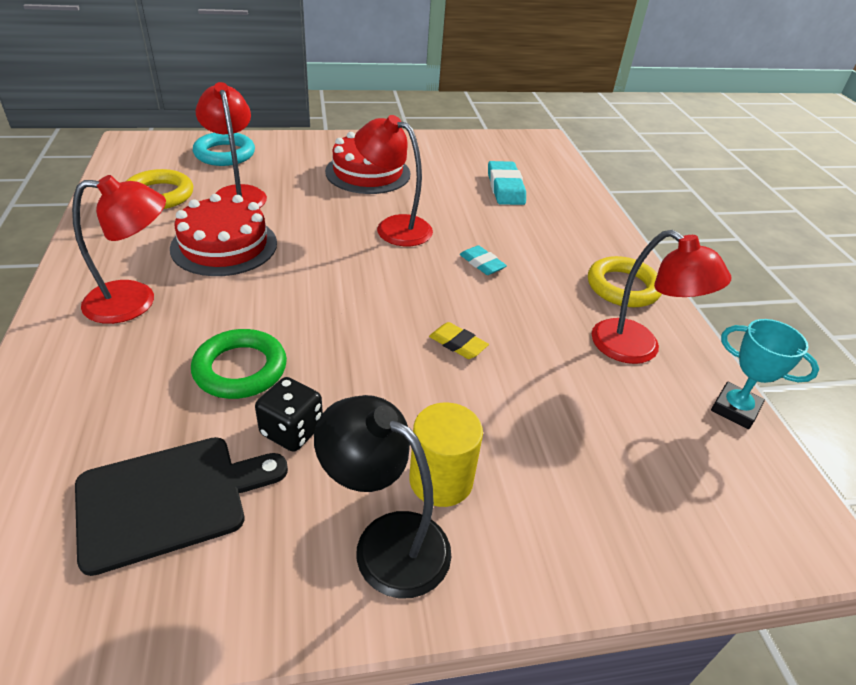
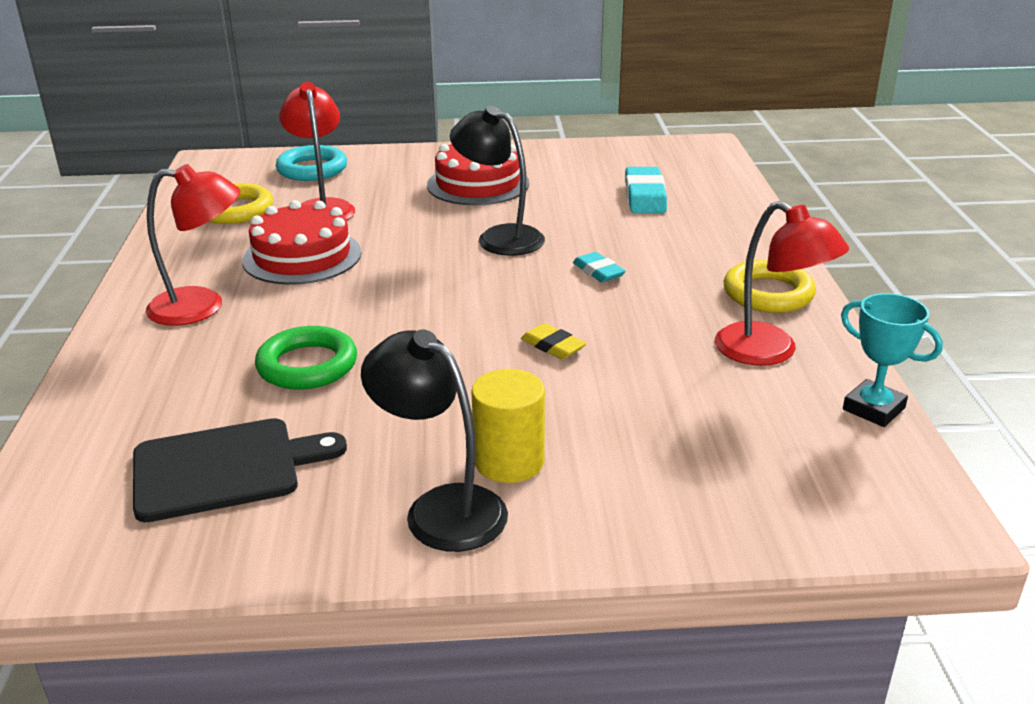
camera: 10 degrees right, 10 degrees down
(292, 430) = (355, 417): black dice -> none
(394, 227) = (499, 237): red lamp -> black lamp

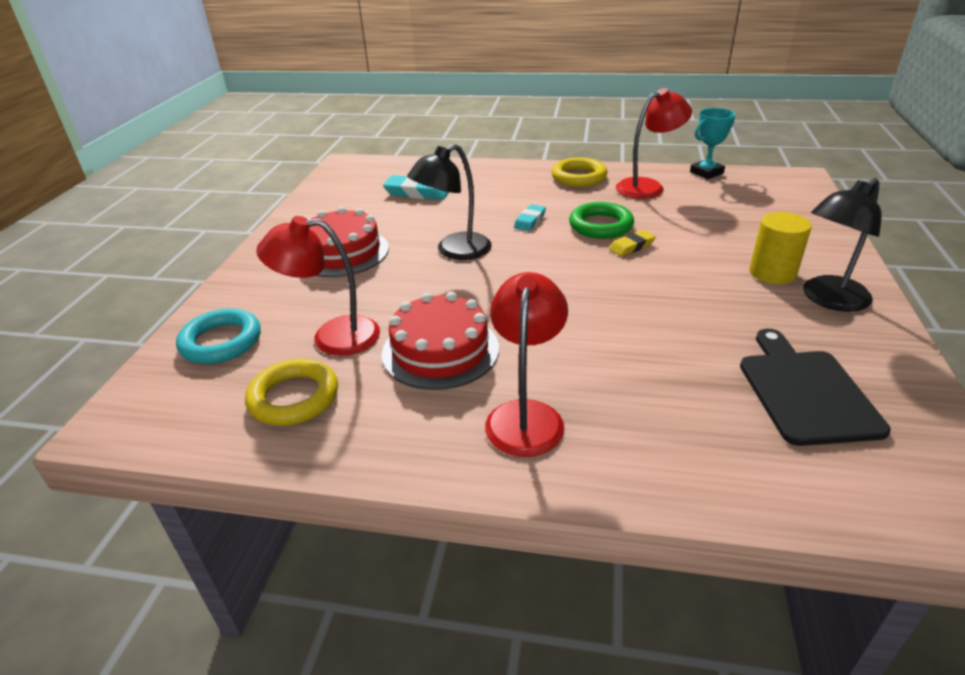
camera: 75 degrees left, 5 degrees up
(307, 365) = (649, 349): green ring -> green ring (600, 225)
(598, 271) = (530, 221): turquoise eraser -> turquoise eraser turned 45 degrees counterclockwise

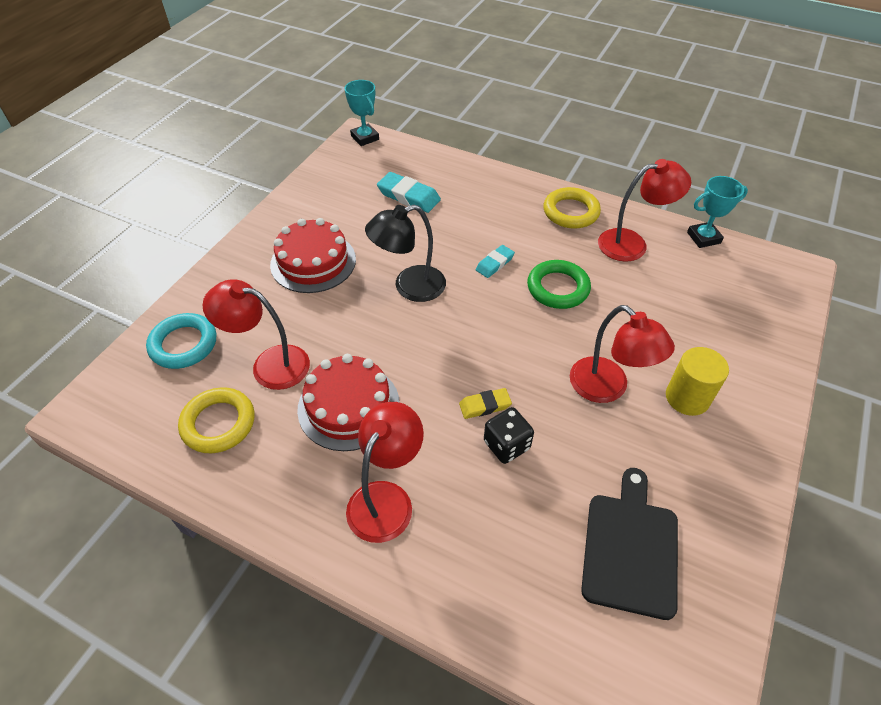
camera: 15 degrees right, 15 degrees up
(352, 163) = (365, 138): none -> turquoise trophy
(627, 343) = (506, 445): none -> black dice
(631, 246) = (573, 324): yellow eraser -> yellow eraser (485, 405)
(695, 282) = (607, 388): none -> red lamp
(828, 299) = (720, 447): black lamp -> none

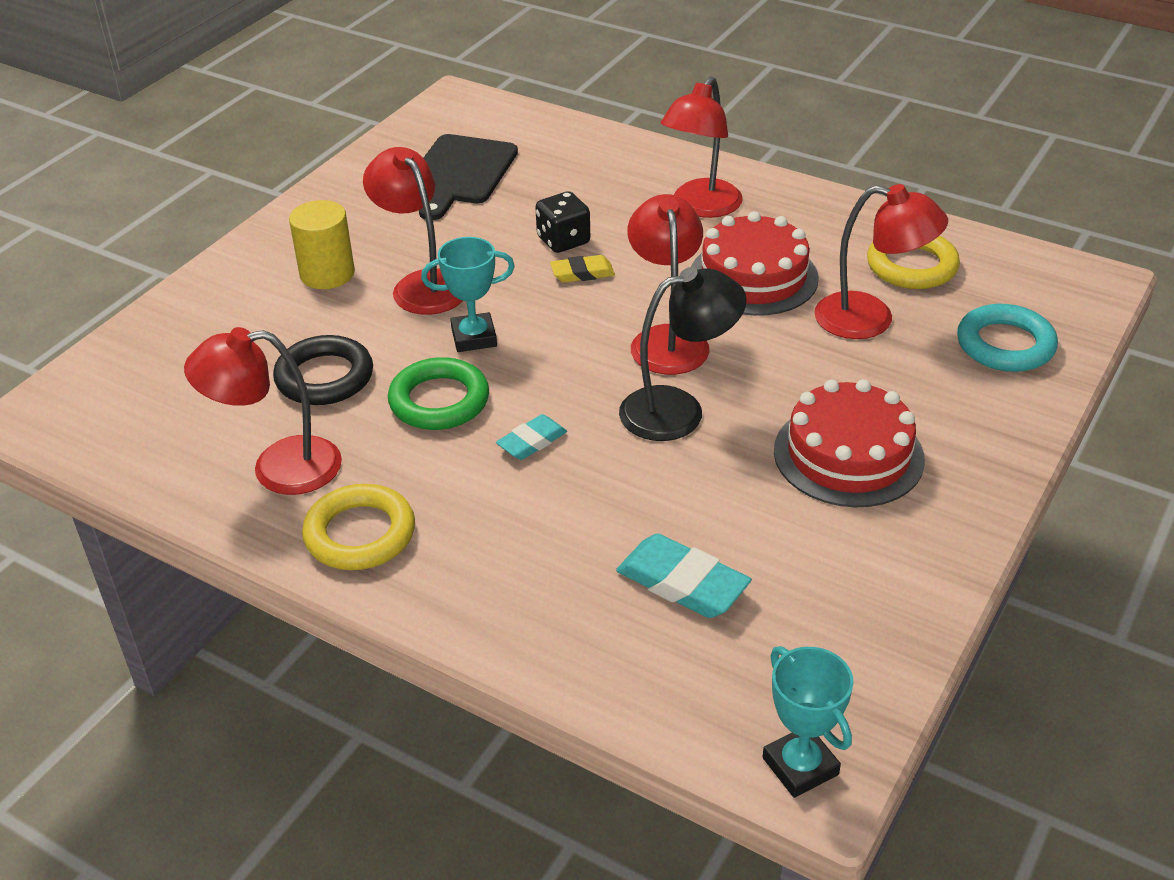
camera: 175 degrees left, 10 degrees down
(417, 341) = (667, 339): none -> red lamp
(638, 302) = (324, 377): none -> black ring
(703, 238) = (144, 474): turquoise trophy -> turquoise trophy (474, 337)

